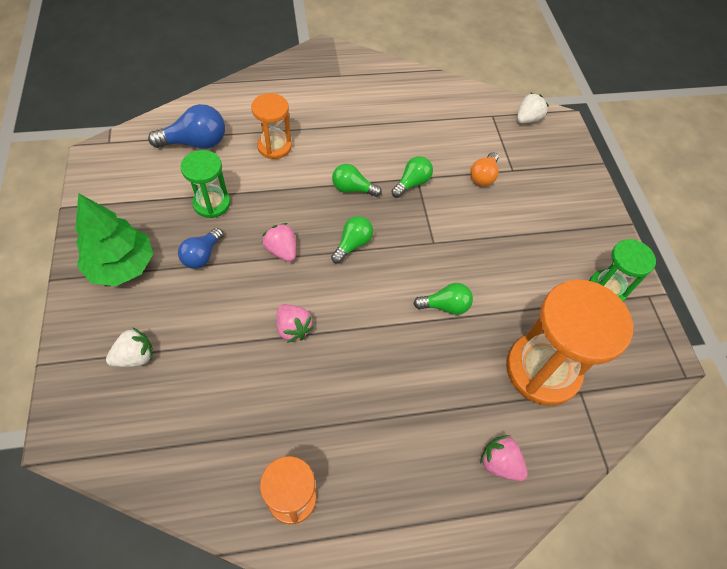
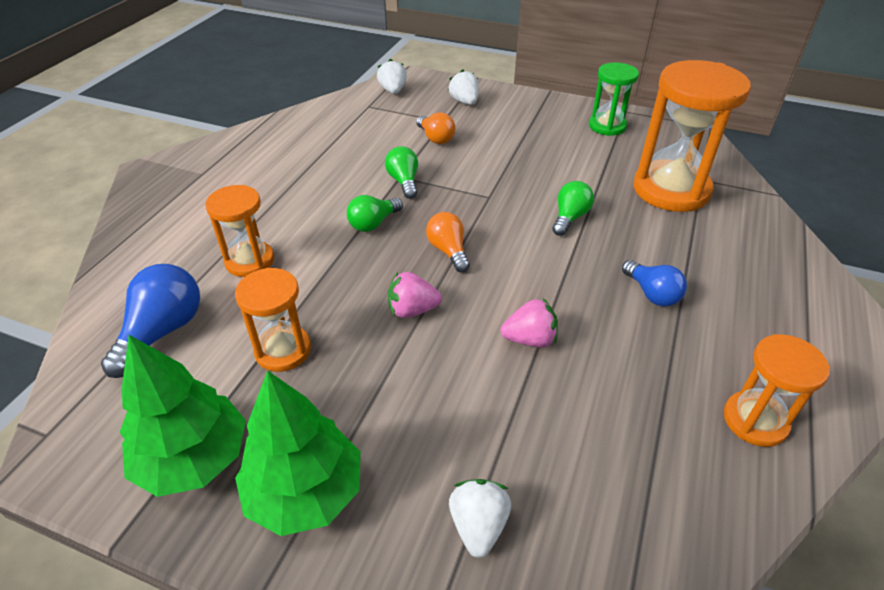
camera: 55 degrees left, 15 degrees down
(121, 208) = (194, 458): none -> green tree
(202, 255) = (360, 389): blue light bulb -> blue light bulb (652, 294)
(212, 203) = (283, 350): green hourglass -> orange hourglass
(353, 244) = (448, 251): green light bulb -> orange light bulb
(499, 463) = (757, 251): pink strawberry -> none
(553, 171) = (464, 102): none -> white strawberry

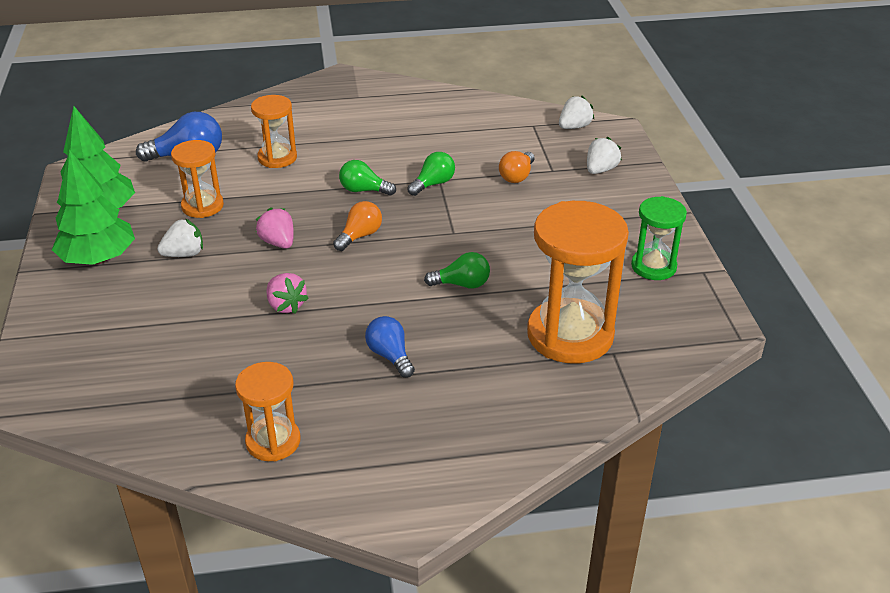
camera: 60 degrees right, 5 degrees down
(478, 525) = (108, 331): white strawberry -> white strawberry (184, 254)
(652, 294) = (390, 356): blue light bulb -> blue light bulb turned 120 degrees clockwise

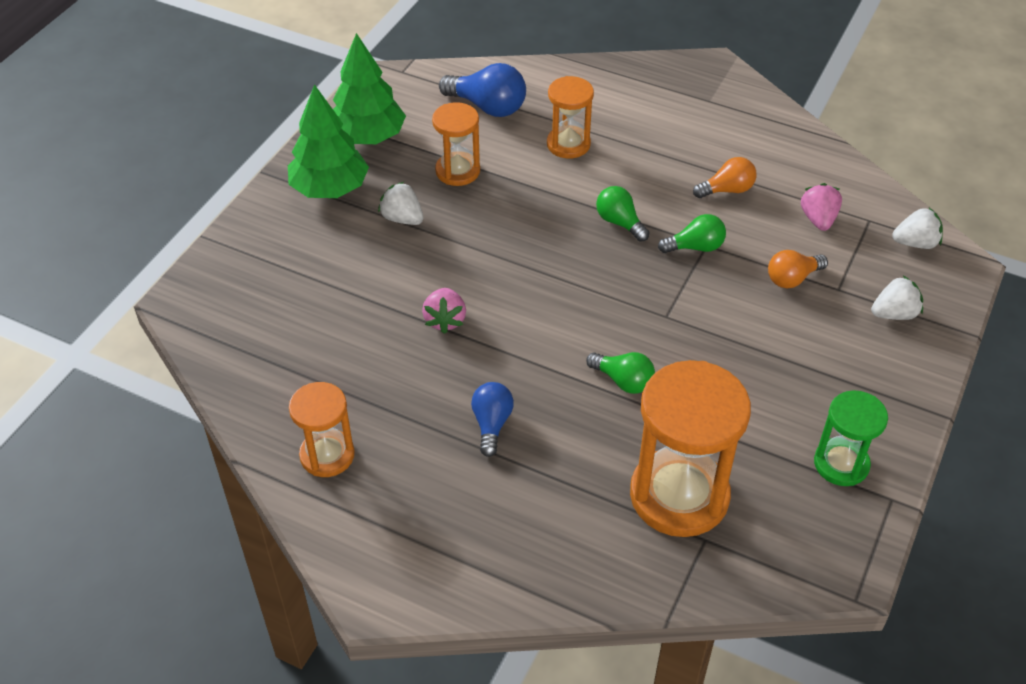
camera: 35 degrees right, 10 degrees up
(184, 254) = (402, 218): white strawberry -> white strawberry turned 150 degrees counterclockwise
(278, 242) = (492, 246): pink strawberry -> pink strawberry (818, 219)
(360, 236) = (572, 275): orange light bulb -> orange light bulb (727, 190)

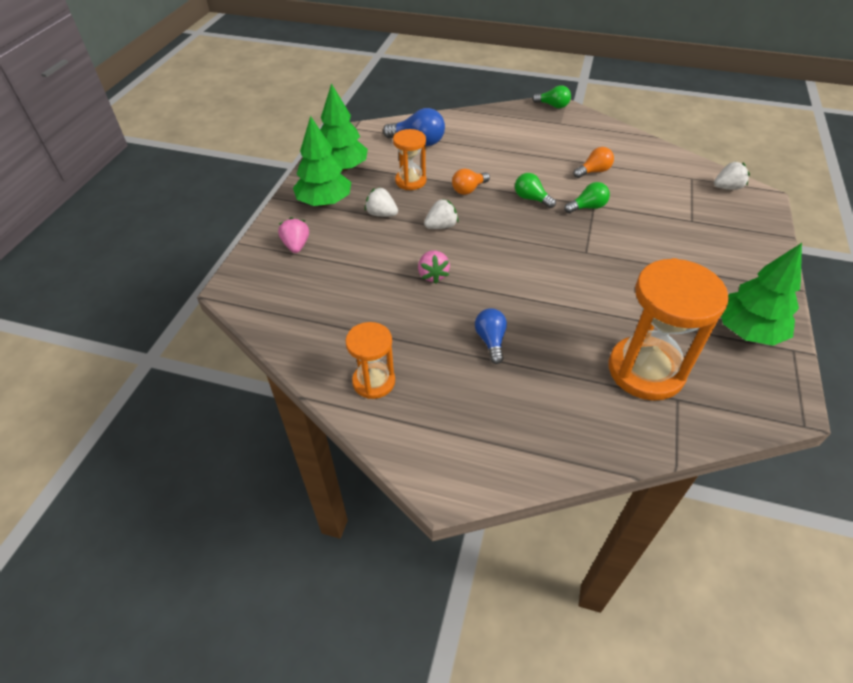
camera: 10 degrees left, 0 degrees up
(568, 144) = (479, 157): orange hourglass -> none
(623, 381) = (574, 298): green light bulb -> green light bulb (553, 106)
(792, 278) = (659, 218): orange light bulb -> orange light bulb (468, 189)
(818, 219) = (659, 181): pink strawberry -> pink strawberry (296, 246)
(841, 464) = (747, 331): green hourglass -> green tree
(894, 314) = (735, 231): white strawberry -> white strawberry (441, 226)

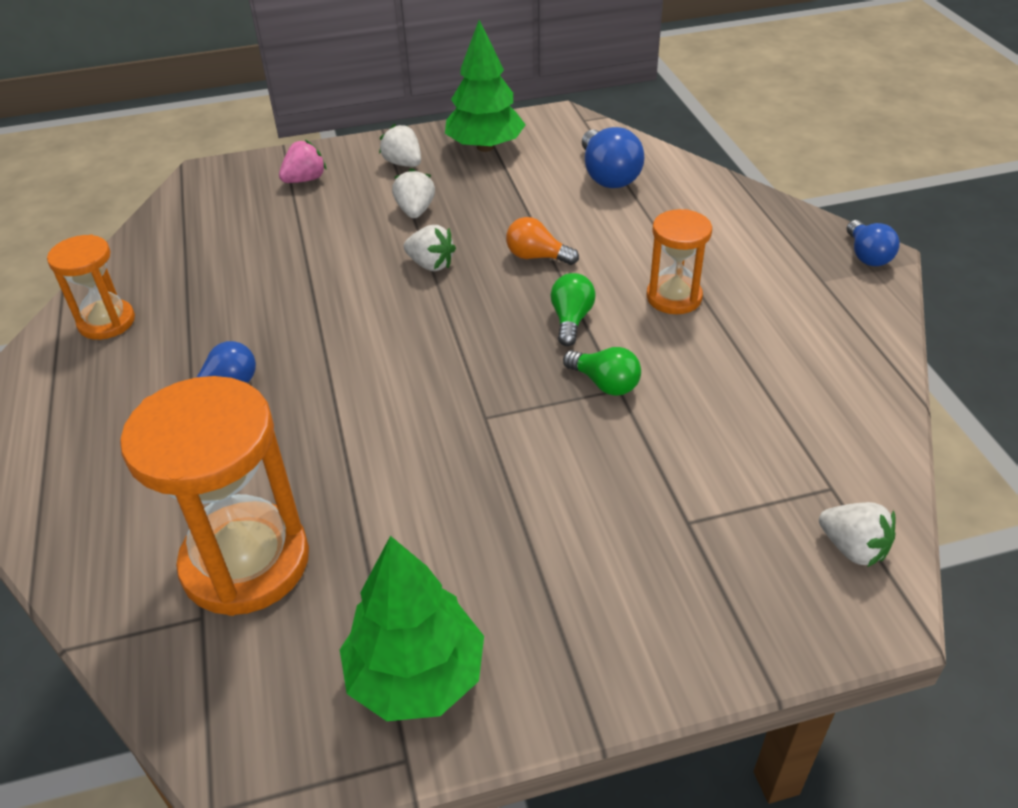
camera: 60 degrees right, 5 degrees down
(324, 202) = (403, 163): green tree -> white strawberry
(410, 181) = (508, 204): orange hourglass -> orange hourglass (674, 297)
(433, 275) = (323, 295): pink strawberry -> none
(553, 106) = (867, 255): green light bulb -> blue light bulb
(593, 171) = (715, 360): orange light bulb -> none

